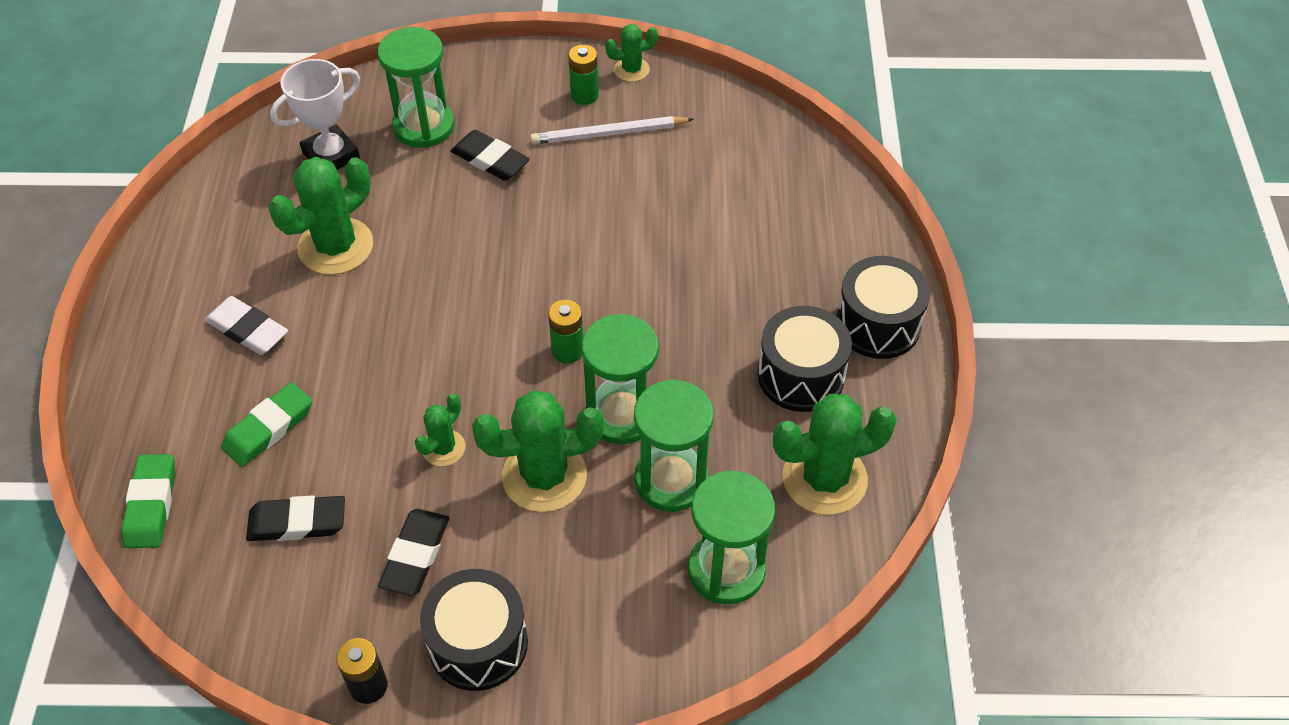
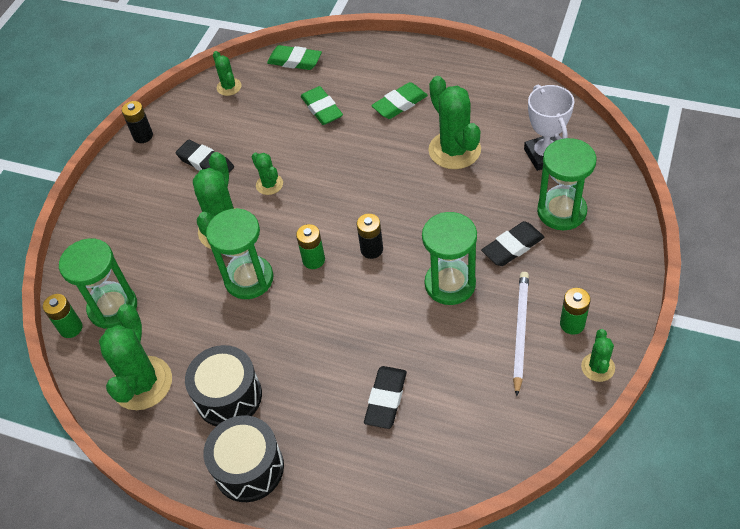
camera: 115 degrees right, 0 degrees up
(226, 588) = (229, 87): none -> green cactus
(248, 330) = (400, 104): white eraser -> green eraser
(297, 522) = (253, 116): black eraser -> black eraser (386, 399)
(478, 643) = (139, 182): black drum -> none
(532, 293) = (371, 249): none -> black battery
(671, 480) = (188, 294): green hourglass -> green hourglass (450, 284)
(780, 612) = (71, 328): none -> green battery

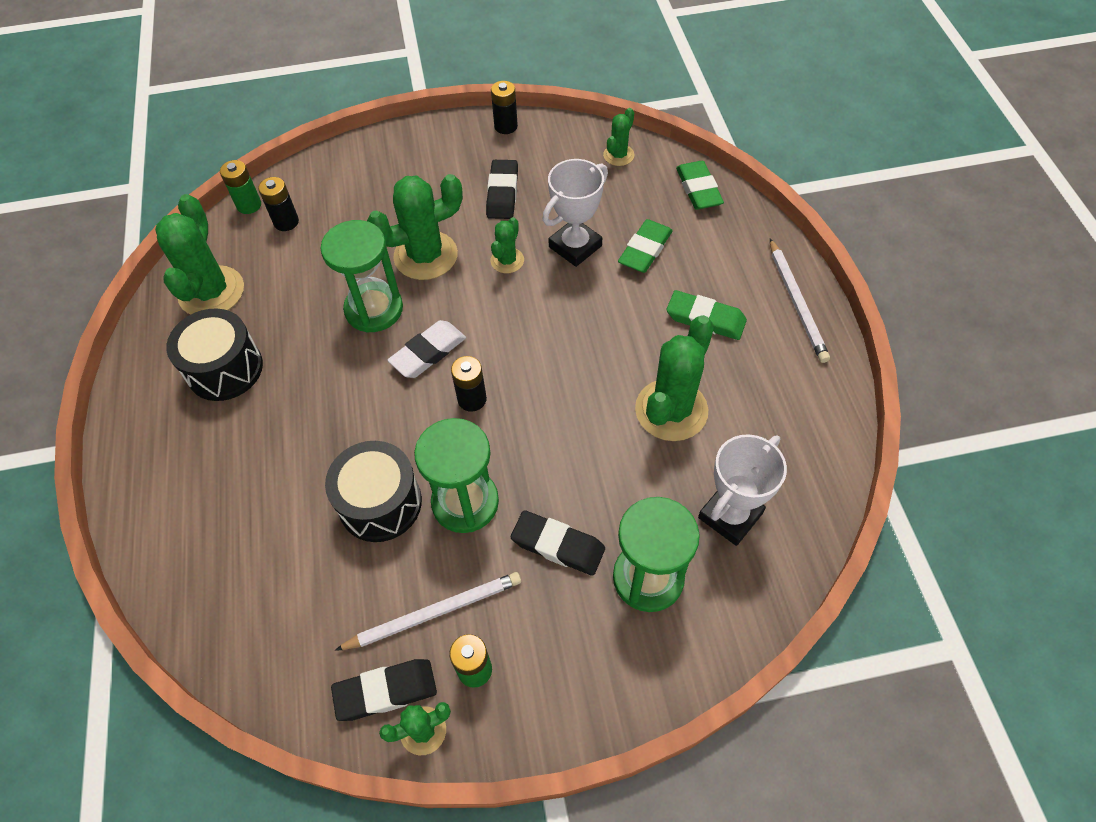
camera: 55 degrees right, 5 degrees up
(113, 308) = (286, 222): green hourglass -> black battery
(142, 383) = (211, 292): green cactus -> green cactus turned 60 degrees counterclockwise
(249, 468) = (150, 430): black drum -> black drum (380, 503)
(288, 143) = (575, 246): none -> white trophy
(313, 260) = (428, 352): green battery -> white eraser
(386, 399) = (279, 513): black eraser -> black eraser (386, 691)
(421, 57) = (796, 302): none -> white pencil

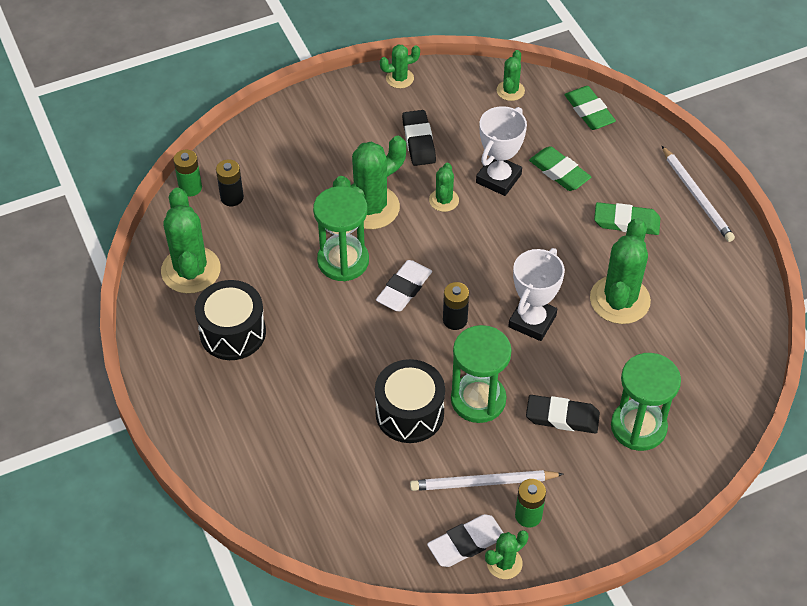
camera: 15 degrees left, 5 degrees down
(386, 691) = (466, 543): black eraser -> white eraser
(434, 612) = (483, 483): white pencil -> white pencil turned 150 degrees counterclockwise
(506, 126) = (399, 78): black battery -> green cactus
(645, 250) = (559, 172): green eraser -> green eraser turned 60 degrees counterclockwise
(730, 515) = (687, 370): white trophy -> white trophy (532, 321)

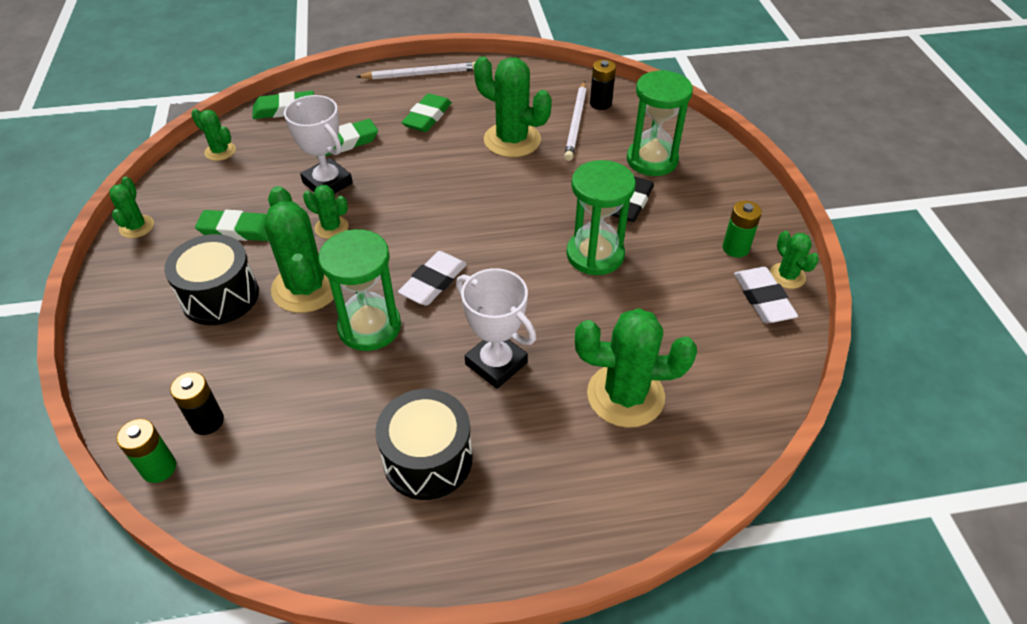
camera: 75 degrees left, 5 degrees down
(191, 270) = (303, 492): green cactus -> green cactus (625, 395)
(404, 289) = (433, 282): white eraser -> white eraser turned 75 degrees clockwise
(409, 413) = (597, 310): black drum -> black drum (220, 296)
(418, 141) = (238, 230): black eraser -> green eraser
(455, 320) = (491, 251): black battery -> black battery (600, 103)
(483, 483) = (694, 272): white pencil -> white pencil (576, 123)
(532, 321) = (514, 198): white trophy -> white trophy (496, 363)

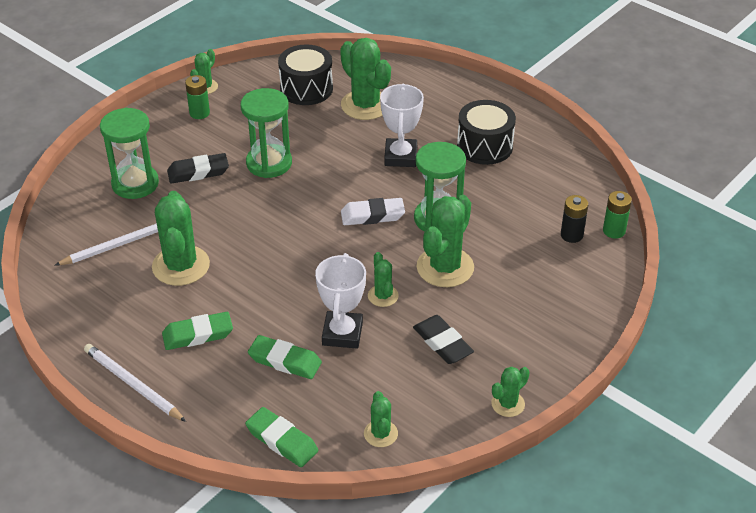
camera: 130 degrees left, 5 degrees down
(220, 296) = (500, 301): black drum -> black drum (306, 89)
(238, 230) = (442, 343): green eraser -> black eraser
(600, 103) = (78, 244): black battery -> none
(763, 299) = (236, 88): white eraser -> none

